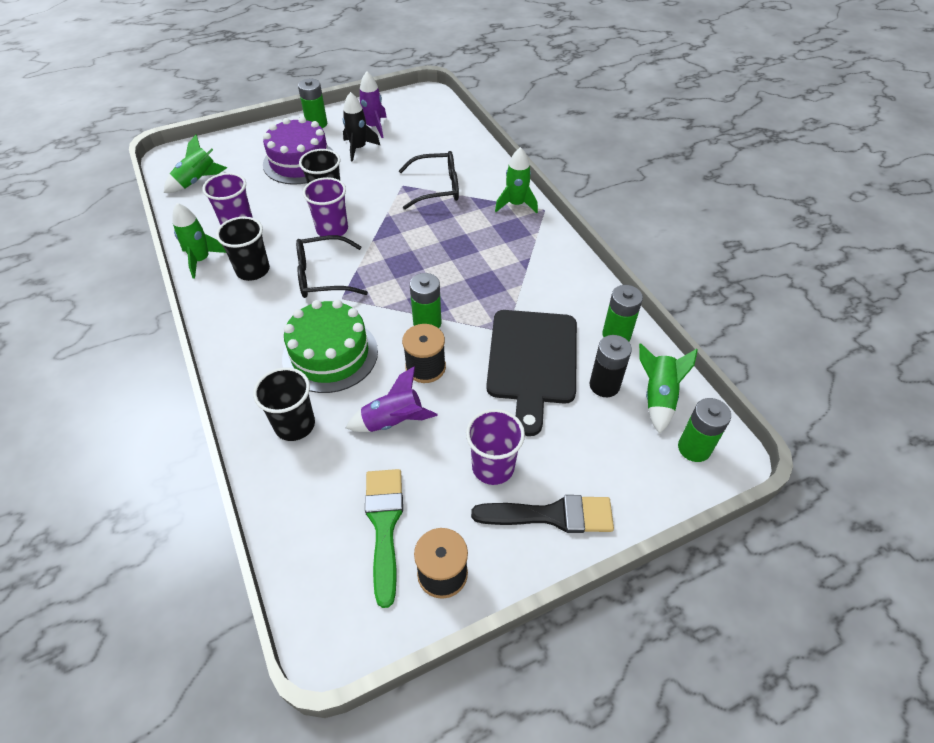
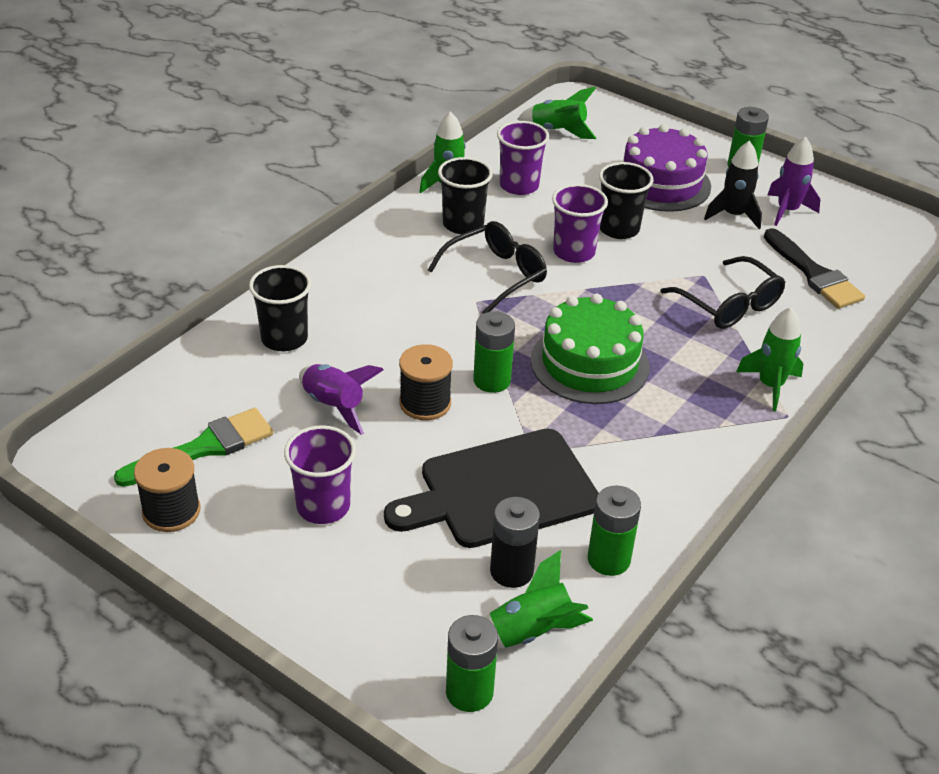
camera: 60 degrees right, 10 degrees down
(323, 276) = (496, 275): black glasses -> black glasses turned 90 degrees clockwise
(330, 354) = (390, 325): green cake -> green cake (589, 363)
(552, 515) = (288, 577): black brush -> black brush (814, 274)

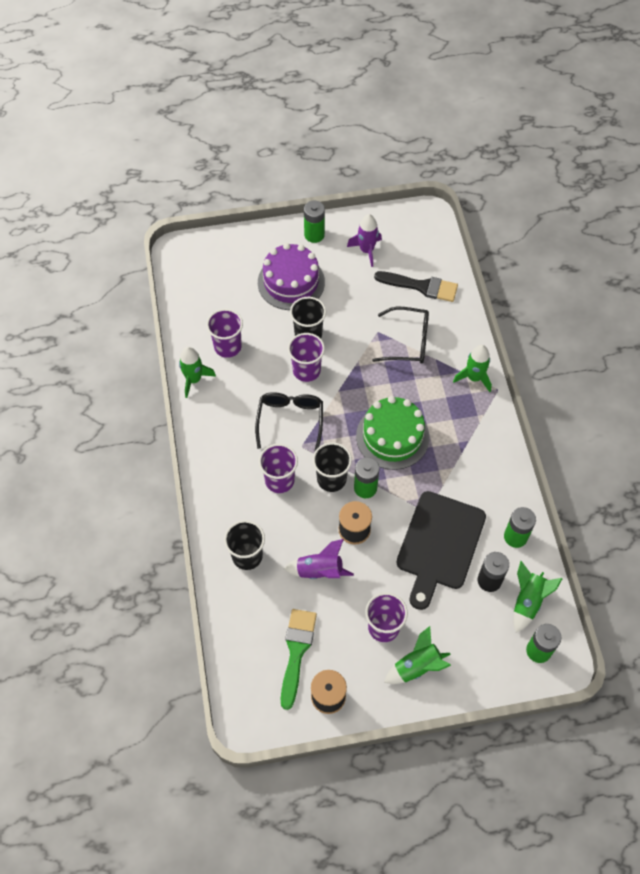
camera: 45 degrees left, 20 degrees up
(410, 309) = (279, 480): none -> purple cup
(463, 224) = (234, 400): black cup -> black cup (331, 479)
(557, 131) = (198, 286): green rocket -> green rocket (417, 666)
(733, 215) = (347, 276): black rocket -> none

